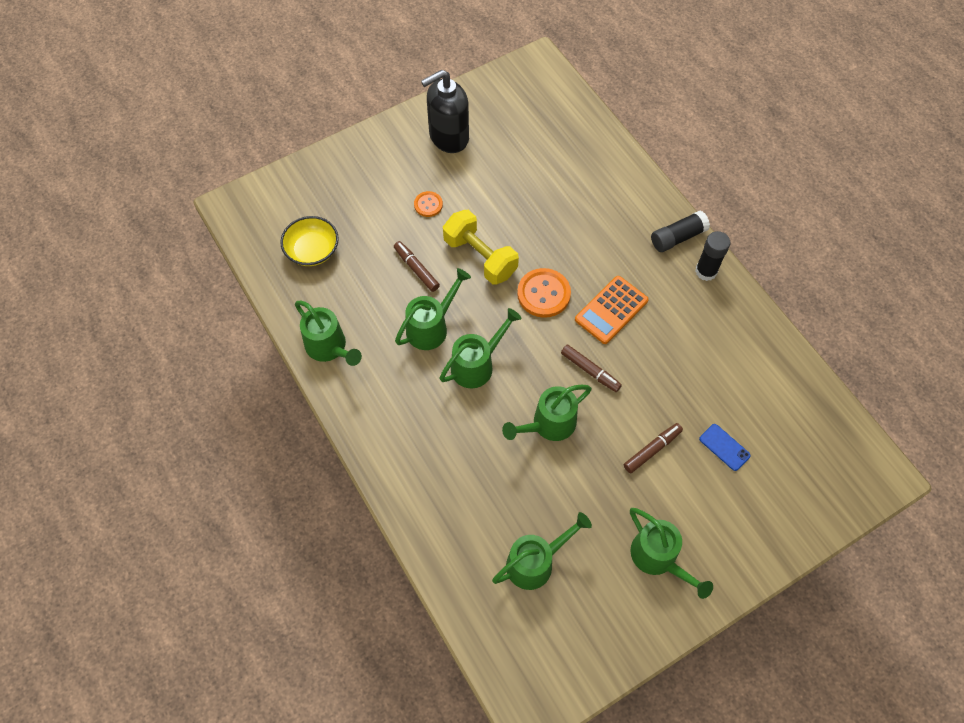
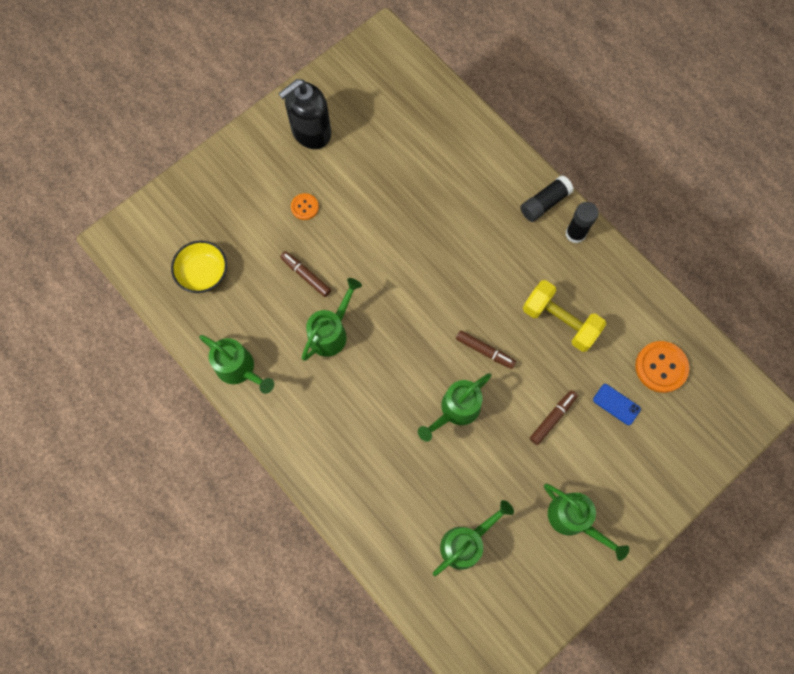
camera: 10 degrees left, 10 degrees up
(477, 364) = (380, 362): green watering can -> none
(480, 257) = (364, 253): yellow dumbbell -> yellow dumbbell (560, 321)
(543, 294) = (429, 281): orange button -> orange button (661, 367)
(611, 310) = (494, 287): orange calculator -> none

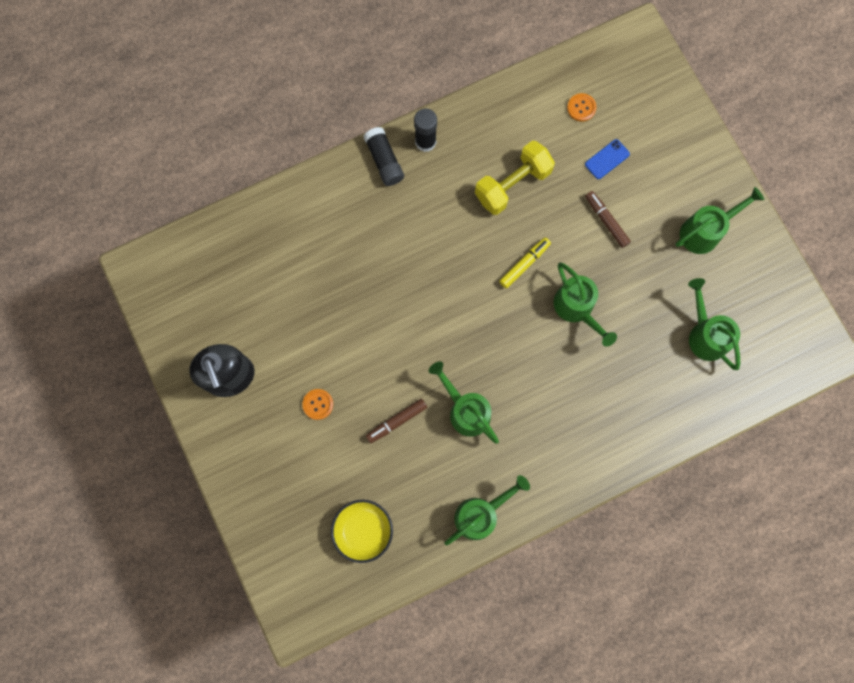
camera: 75 degrees left, 5 degrees up
(485, 351) = (524, 264): brown marker -> yellow marker
(661, 367) = (581, 108): orange button -> orange button, size x0.57

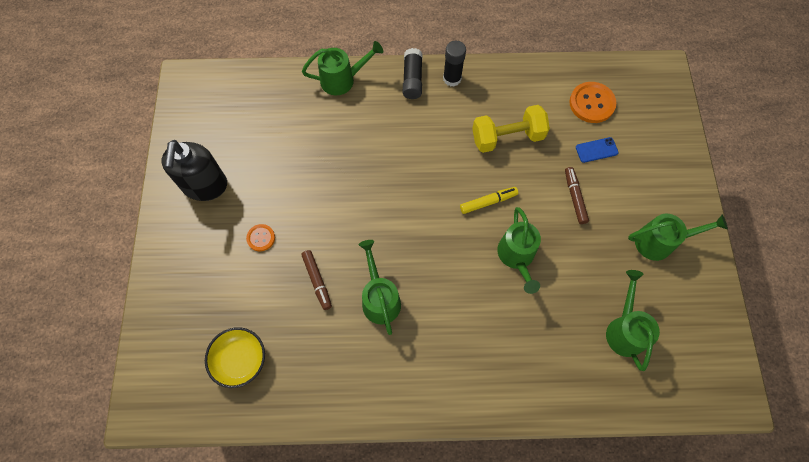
camera: 25 degrees right, 10 degrees down
(396, 421) = (317, 281): brown marker -> brown marker turned 105 degrees counterclockwise
(481, 514) = (348, 395): green watering can -> green watering can (343, 80)
(581, 108) = (591, 103): orange button -> orange button, size x1.76

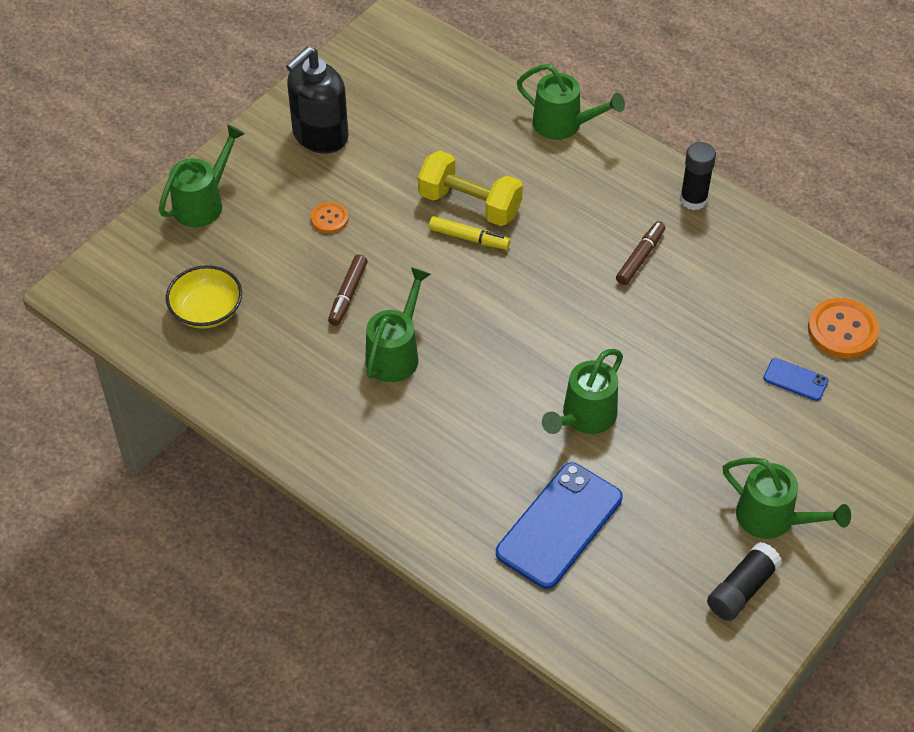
camera: 40 degrees right, 15 degrees down
(412, 79) = (645, 172): black glue stick -> black glue stick (741, 589)
(488, 202) = (607, 345): yellow marker -> yellow marker (469, 238)
(507, 137) = (697, 298): yellow dumbbell -> yellow dumbbell (469, 204)
(564, 336) = (559, 525): none -> blue phone
(574, 197) = (715, 407): brown marker -> brown marker (640, 257)
(624, 329) = (636, 568): green watering can -> green watering can (204, 202)

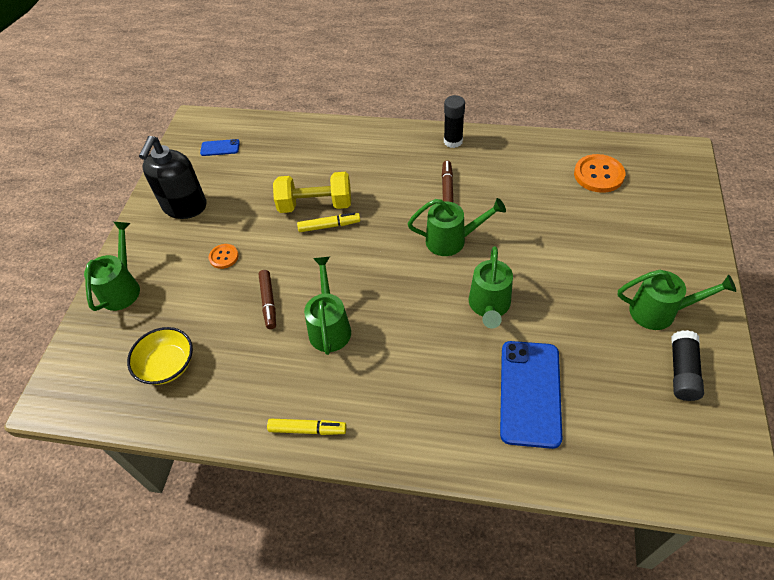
camera: 25 degrees left, 0 degrees up
(309, 444) = (307, 429): none -> yellow marker
(564, 125) = (343, 133): green watering can -> green watering can (452, 240)
(795, 380) = (597, 216): blue phone -> blue phone (220, 148)

